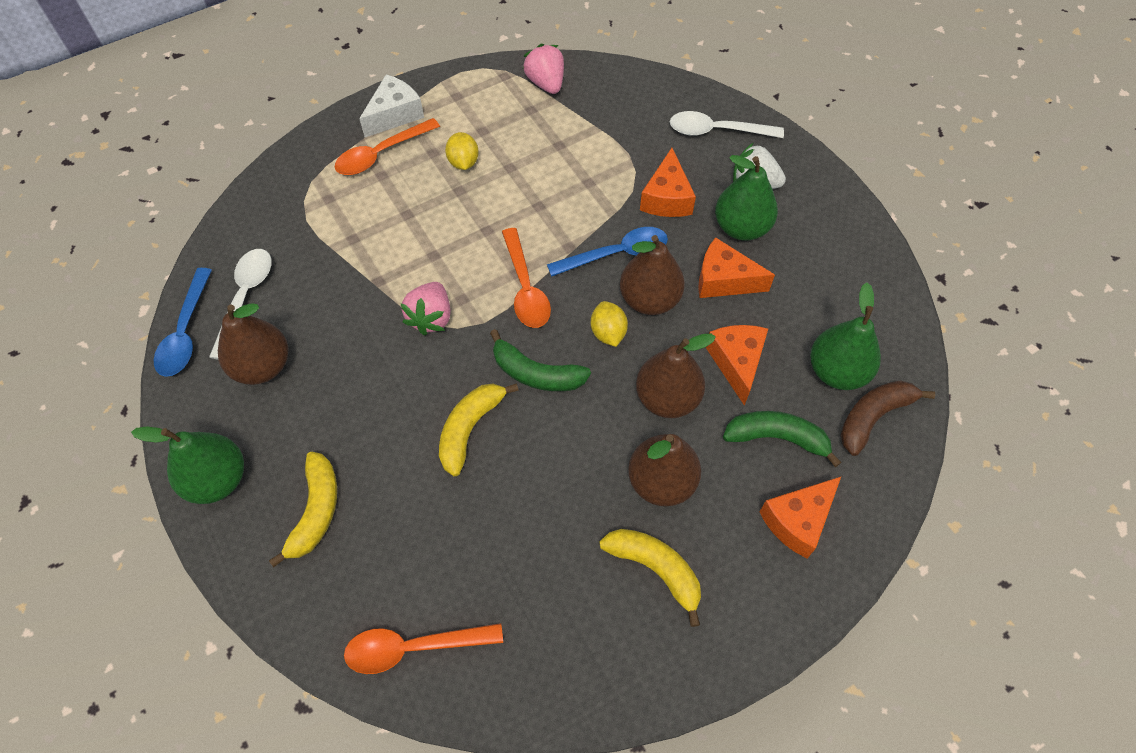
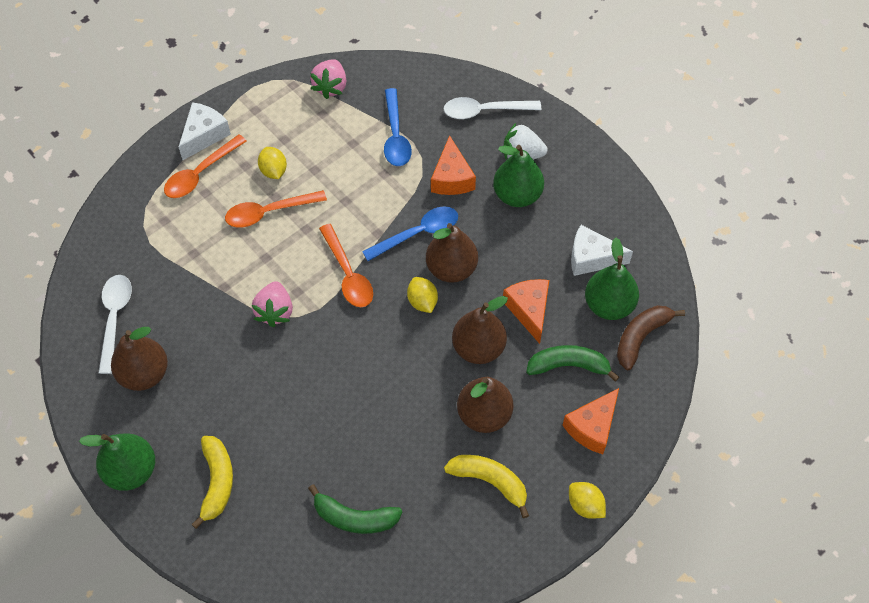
camera: 10 degrees left, 0 degrees up
(186, 332) = (72, 355): blue spoon -> blue spoon (395, 136)
(414, 647) = (317, 570): orange spoon -> orange spoon (269, 212)
(470, 429) = (325, 397): yellow banana -> none
(536, 373) = (370, 344): green banana -> green banana (354, 518)
(546, 83) = (330, 87): pink strawberry -> pink strawberry turned 135 degrees counterclockwise
(724, 280) = (509, 243): orange cheese -> none
(775, 623) = (585, 505): none -> yellow lemon
(822, 312) = (591, 258): none -> white cheese

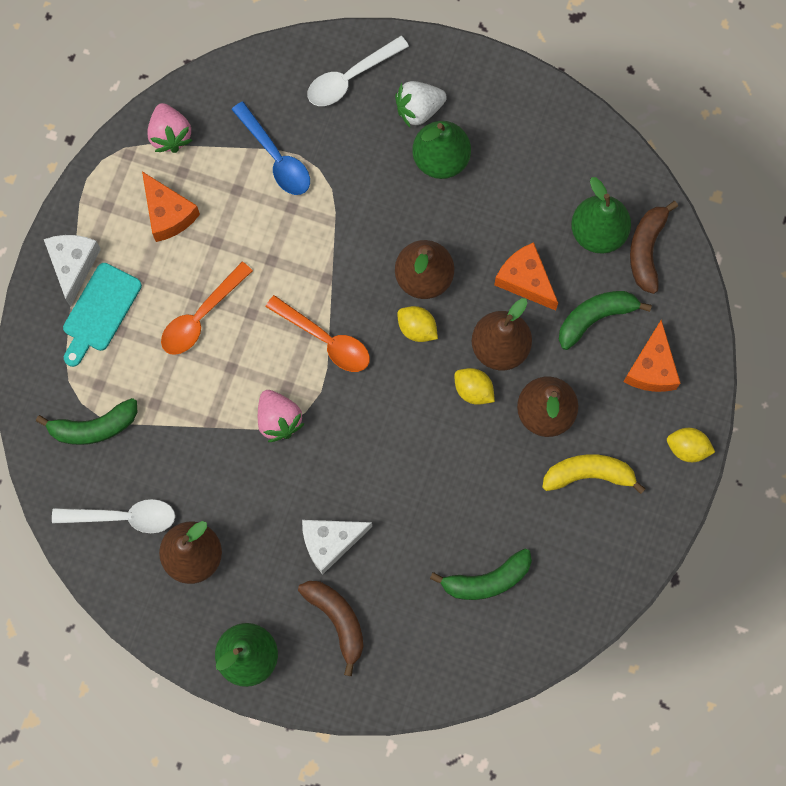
camera: 30 degrees left, 15 degrees up
(115, 318) = (123, 517): white spoon -> white spoon turned 120 degrees clockwise
(140, 246) = (94, 427): none -> green banana
(200, 173) = (100, 311): orange spoon -> turquoise cutting board
(217, 482) = (337, 620): yellow banana -> brown banana
(273, 171) = (175, 267): yellow lemon -> yellow lemon (473, 390)
(417, 233) = (367, 257): blue spoon -> none
(452, 178) = (363, 175): orange cheese -> orange cheese (168, 214)
(591, 258) = (553, 190): white cheese -> white cheese (330, 542)

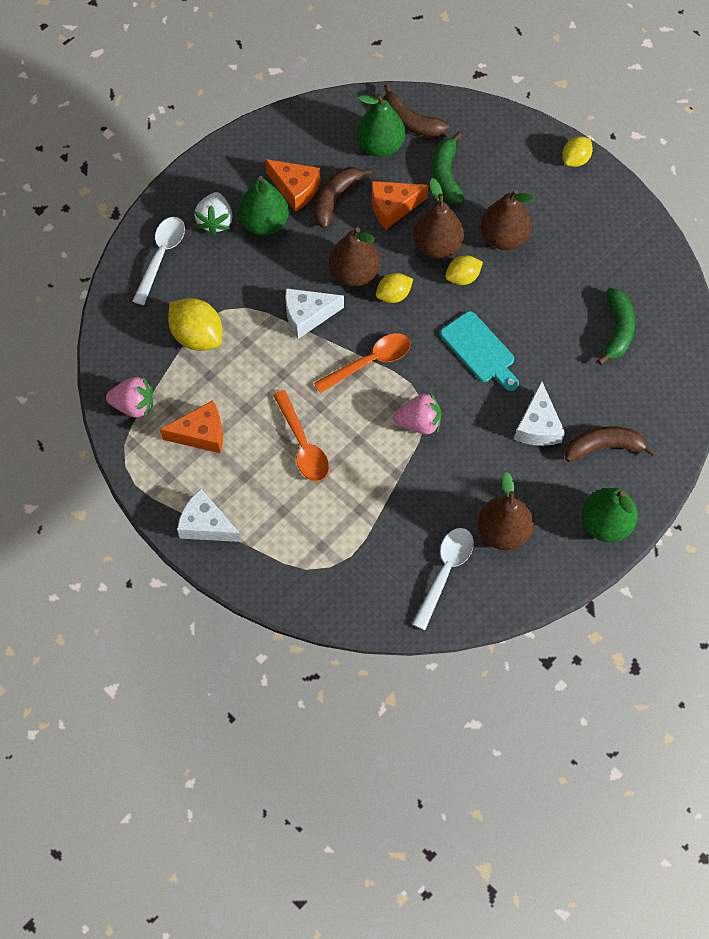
camera: 65 degrees left, 10 degrees down
(94, 427) = (356, 565): green banana -> none
(100, 311) = (258, 520): turquoise cutting board -> turquoise cutting board (480, 350)
(276, 157) = (197, 336): blue spoon -> yellow lemon
(350, 77) = (161, 256): white spoon -> white spoon turned 150 degrees counterclockwise
(350, 253) = (307, 316): none -> white cheese
(506, 216) = (335, 199): none -> brown banana
(589, 475) = (566, 229): yellow banana -> none
(652, 368) = (503, 156): orange cheese -> orange cheese (295, 189)

